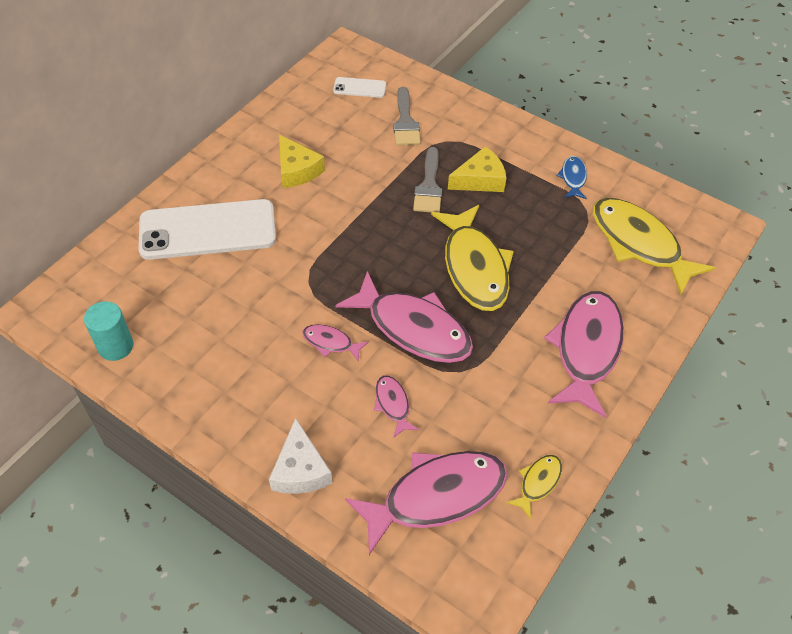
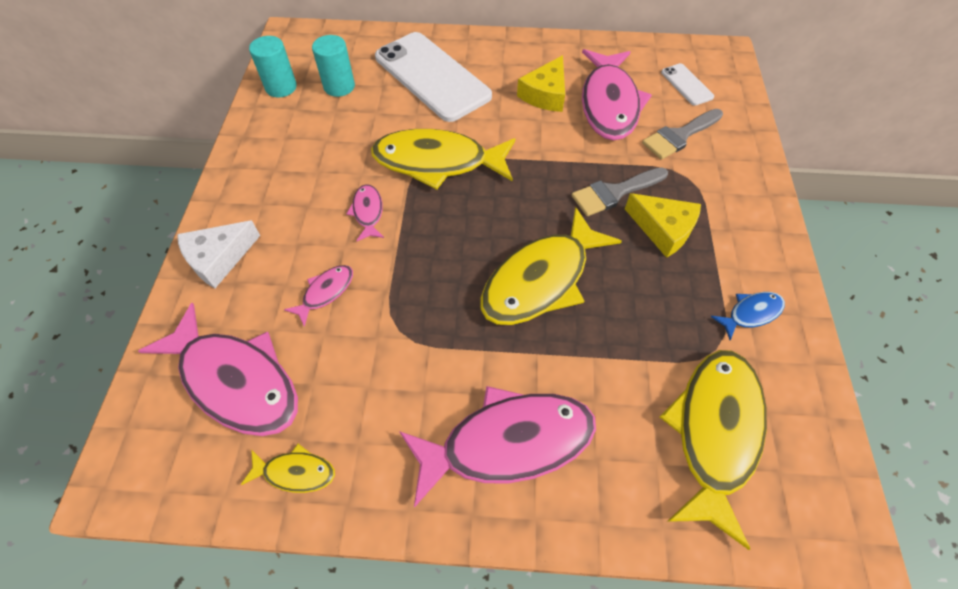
camera: 60 degrees right, 5 degrees up
(157, 301) = (339, 86): none -> turquoise cylinder
(313, 273) = (437, 162): none -> yellow fish
(413, 328) = (426, 265): pink fish -> pink fish (609, 104)

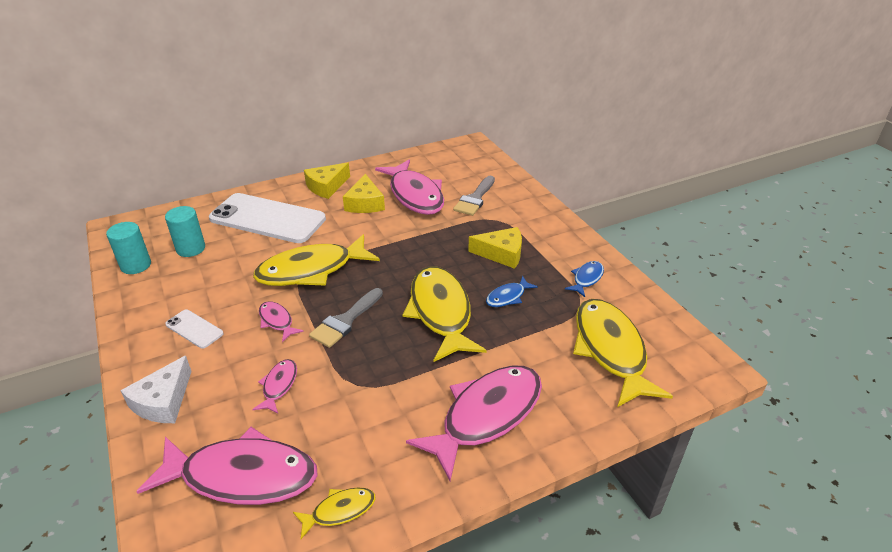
camera: 30 degrees left, 20 degrees down
(517, 56) = (326, 186): none -> yellow cheese
(541, 279) = (441, 312): yellow fish -> yellow fish turned 150 degrees clockwise
(614, 192) = (455, 244): grey brush -> grey brush (345, 321)
(632, 294) = (507, 297): none -> blue fish
(687, 84) = (459, 169): white phone -> white phone (194, 329)

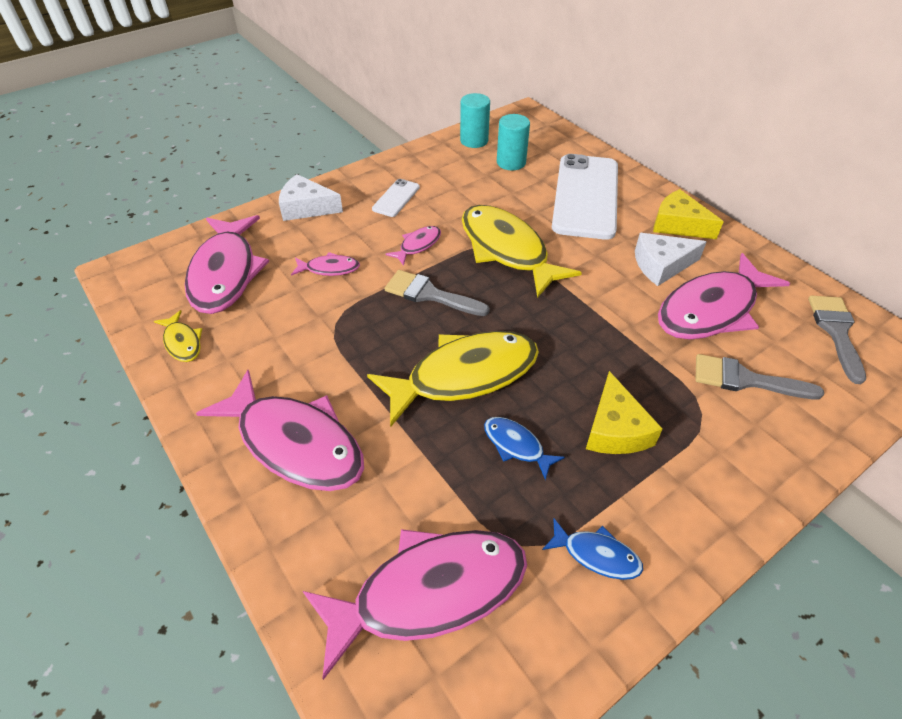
camera: 80 degrees right, 10 degrees up
(365, 203) = (661, 265): yellow cheese -> white cheese
(448, 160) = (836, 332): none -> grey brush
(610, 350) = (429, 592): yellow fish -> pink fish

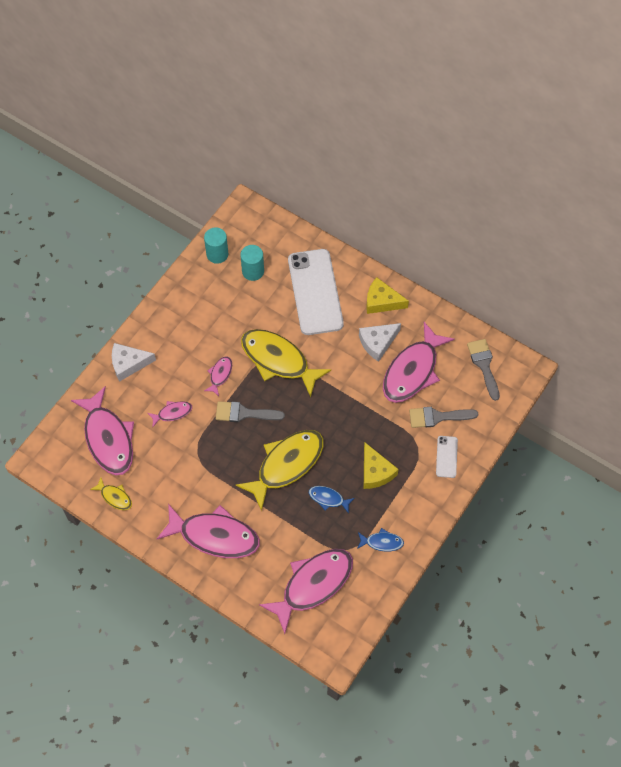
camera: 20 degrees left, 15 degrees up
(396, 198) = (186, 335): white phone -> white phone (446, 457)

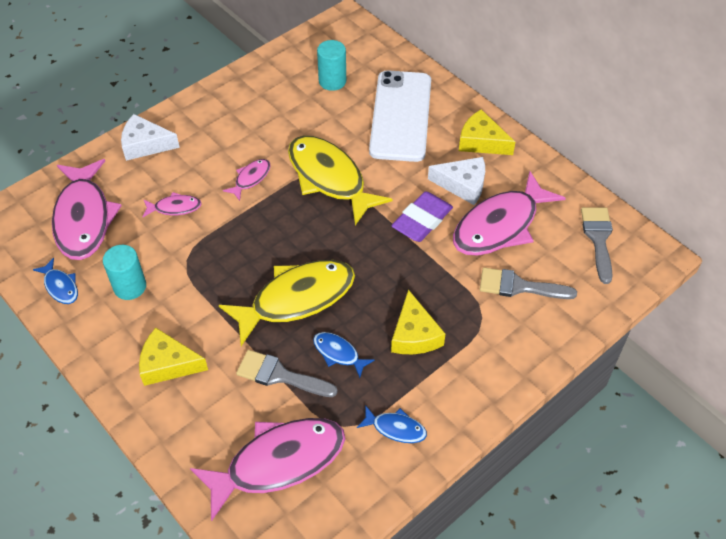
camera: 15 degrees right, 10 degrees down
(114, 497) = (60, 286): yellow fish -> blue fish
(214, 536) = (168, 364): pink fish -> yellow cheese
(217, 254) = (296, 57): turquoise cylinder -> turquoise cylinder (130, 287)
(244, 413) = (264, 227): grey brush -> grey brush (280, 375)
(356, 380) = (422, 220): none -> purple eraser
(377, 343) = (463, 185): white cheese -> white cheese turned 150 degrees counterclockwise
(446, 457) = (519, 338): white phone -> none

